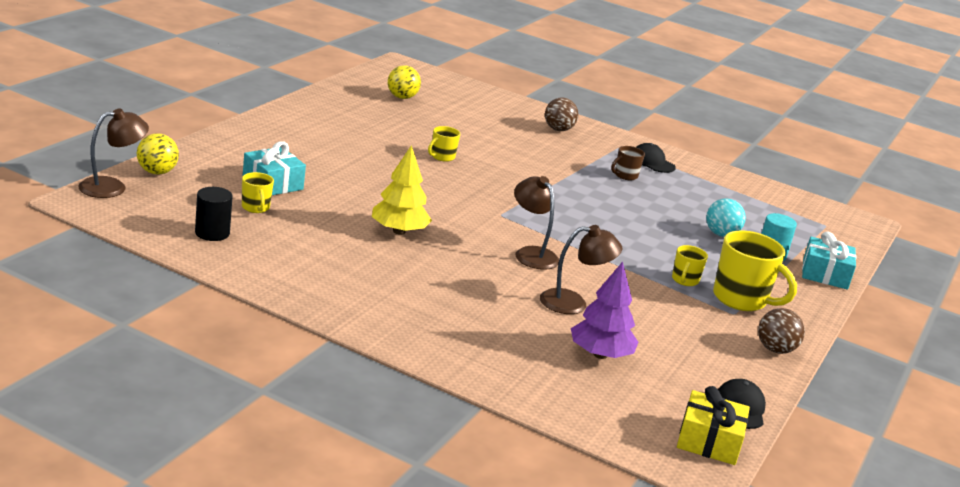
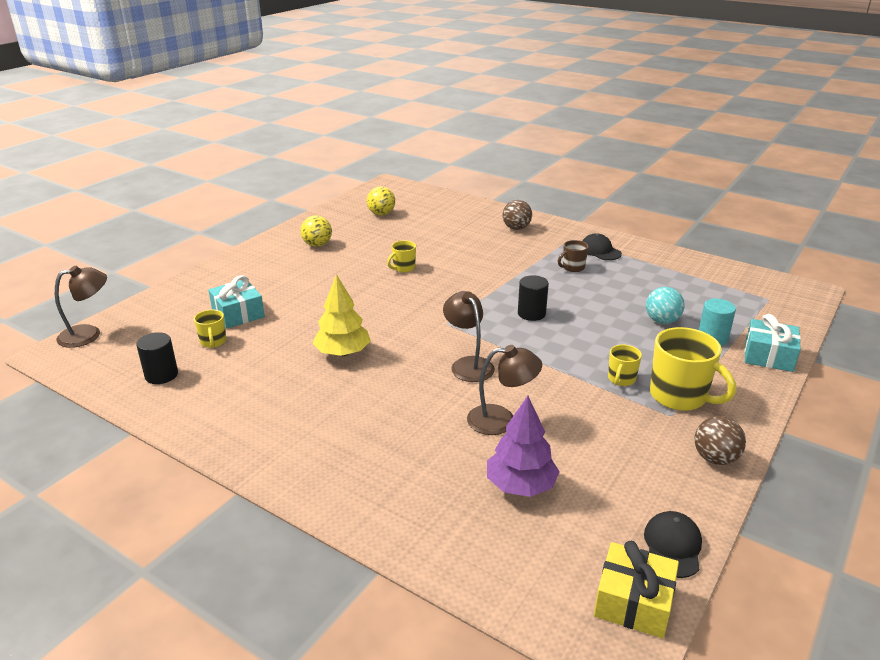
camera: 10 degrees right, 5 degrees up
(157, 172) = (136, 314): yellow ball -> yellow ball (317, 245)
(588, 215) = (531, 313): none -> black cylinder

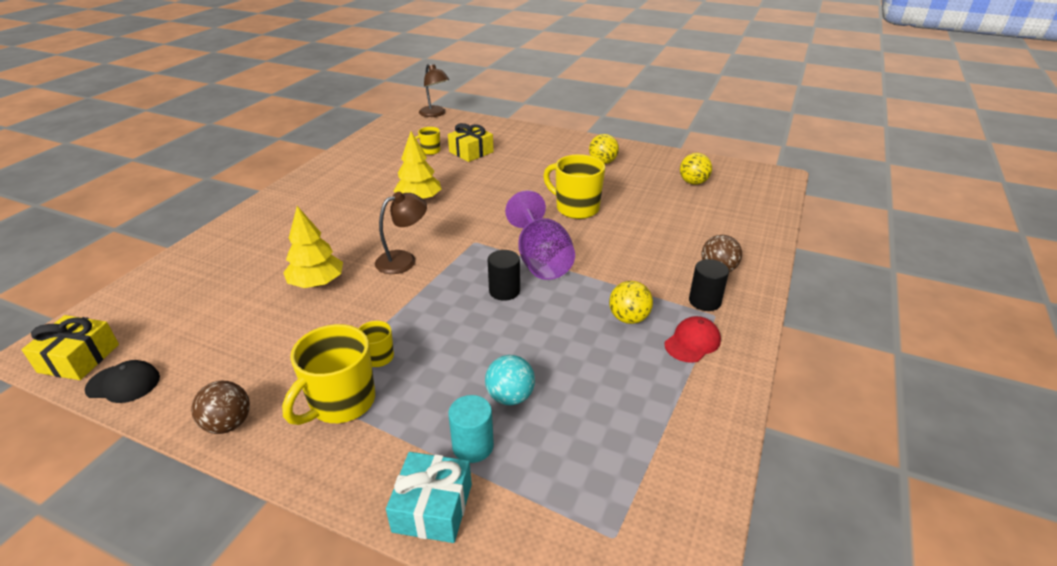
camera: 80 degrees right, 5 degrees up
(161, 375) = (387, 143): black cylinder -> black cylinder (704, 301)
(238, 314) = (471, 152): turquoise gift -> yellow gift
(403, 268) = (576, 208): yellow mug -> yellow mug, size x1.93
(487, 293) = (541, 260): none -> purple goblet
(501, 420) = (317, 283): brown lamp -> yellow tree
(521, 485) = (229, 298): purple tree -> none
(573, 268) = (628, 318): brown mug -> yellow ball
(600, 251) = (692, 342): black cap -> red cap

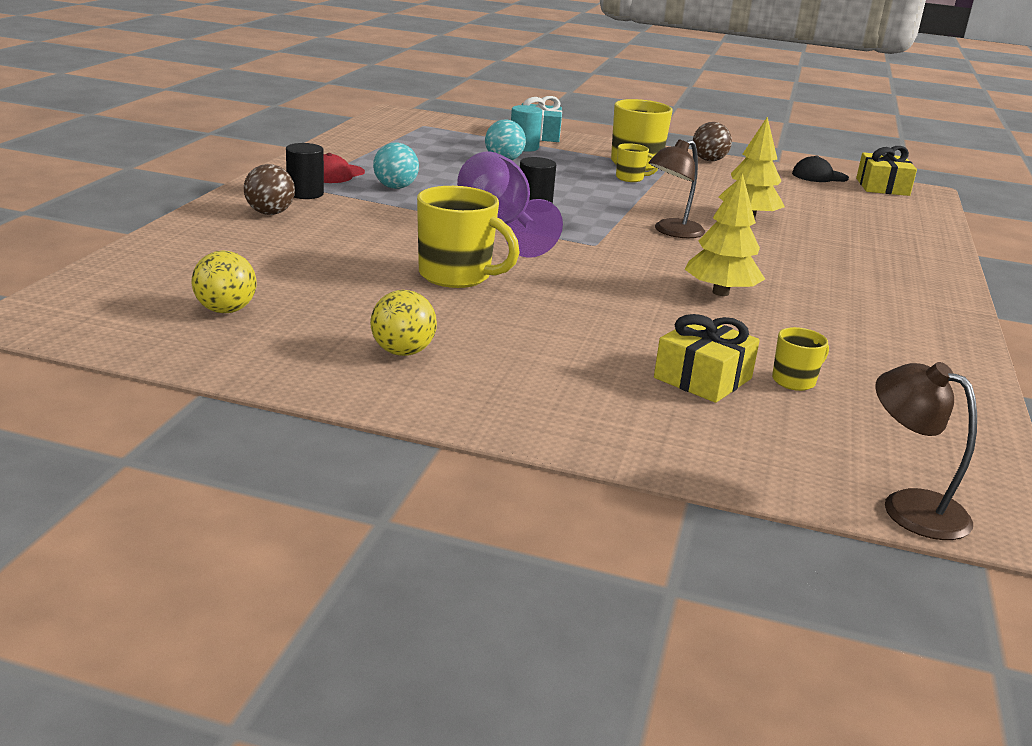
camera: 170 degrees right, 10 degrees down
(628, 318) = (395, 187): yellow ball -> turquoise ball

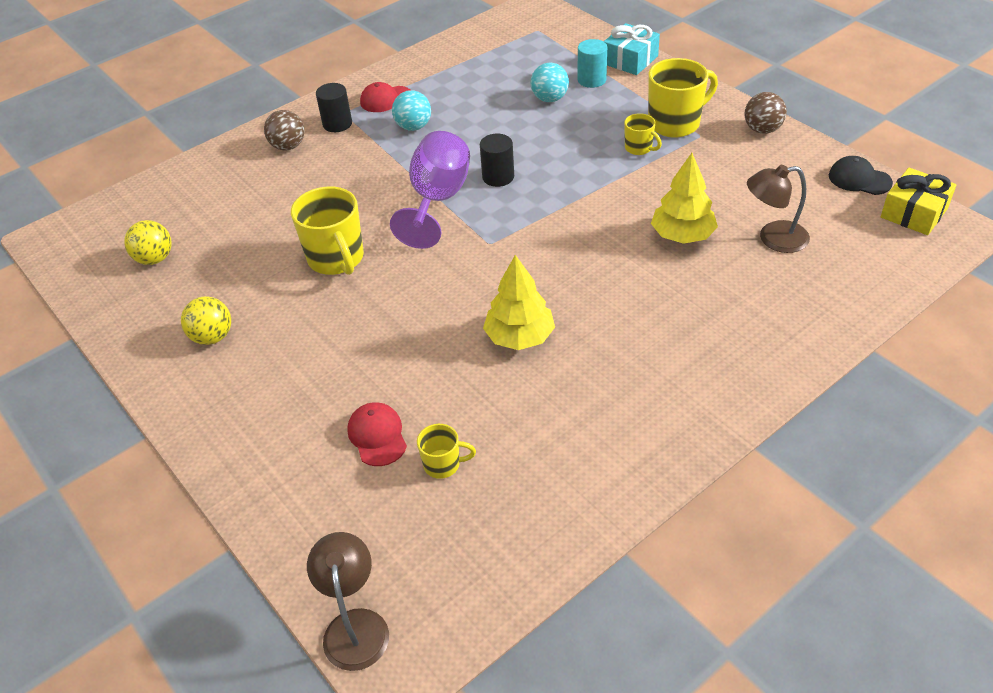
camera: 40 degrees right, 20 degrees up
(672, 232) = (580, 240): brown lamp -> brown lamp (773, 238)
(703, 378) = (377, 436): yellow gift -> red cap

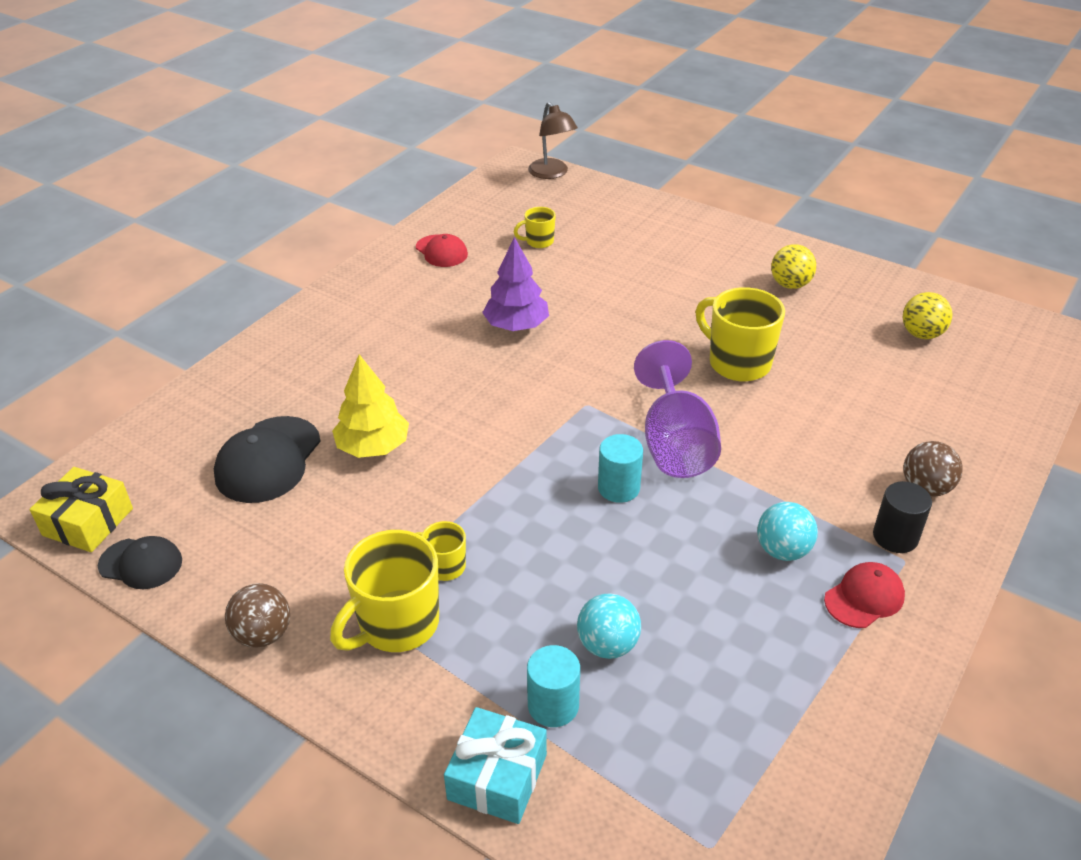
camera: 160 degrees right, 5 degrees down
(377, 436) = (598, 248): red cap -> red cap (441, 251)
(498, 177) = (618, 488): black cylinder -> turquoise cylinder
(519, 337) = (516, 326): yellow tree -> purple tree
(773, 238) = (268, 460): brown lamp -> black cap

